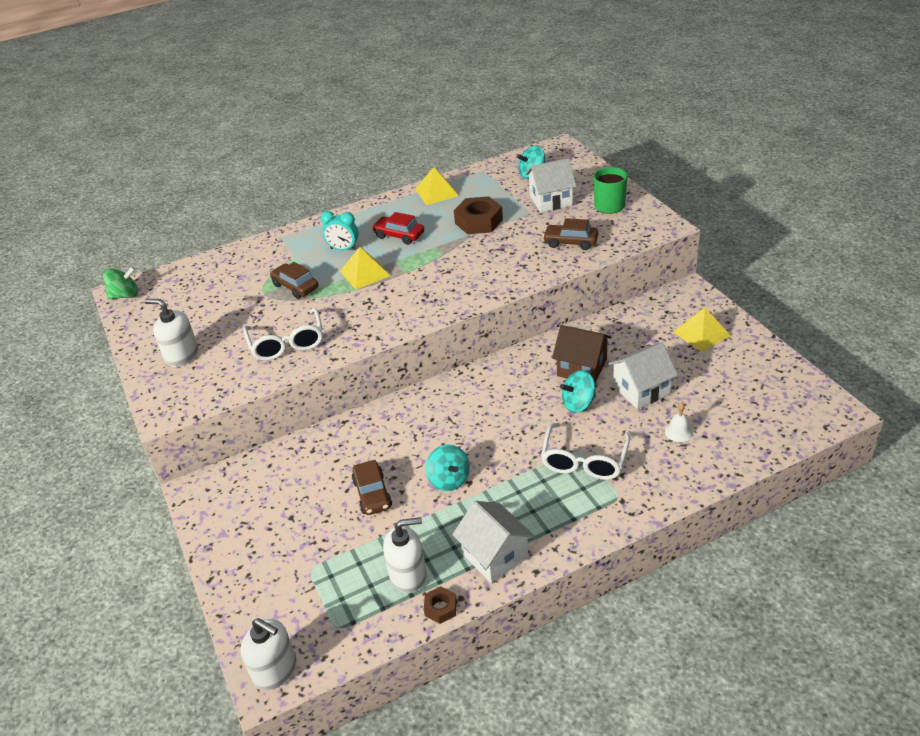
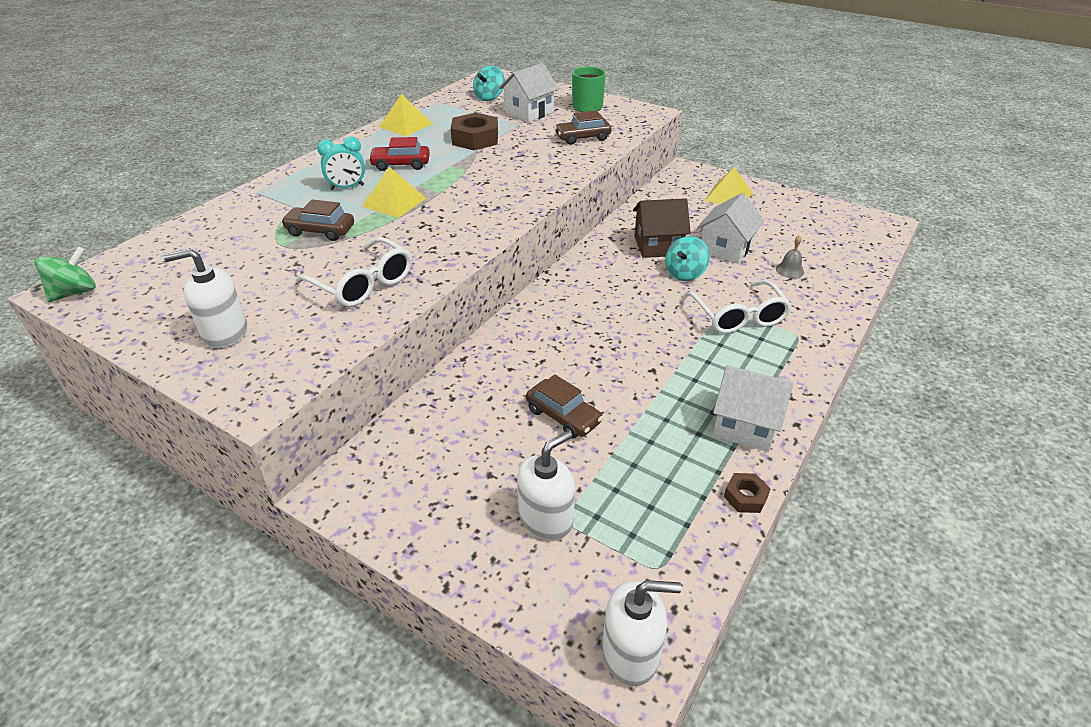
camera: 35 degrees left, 0 degrees up
(408, 575) = (680, 479): white soap dispenser -> white soap dispenser (546, 518)
(449, 480) = (631, 375): turquoise spinning top -> none
(678, 432) = (789, 270): white bell -> grey bell

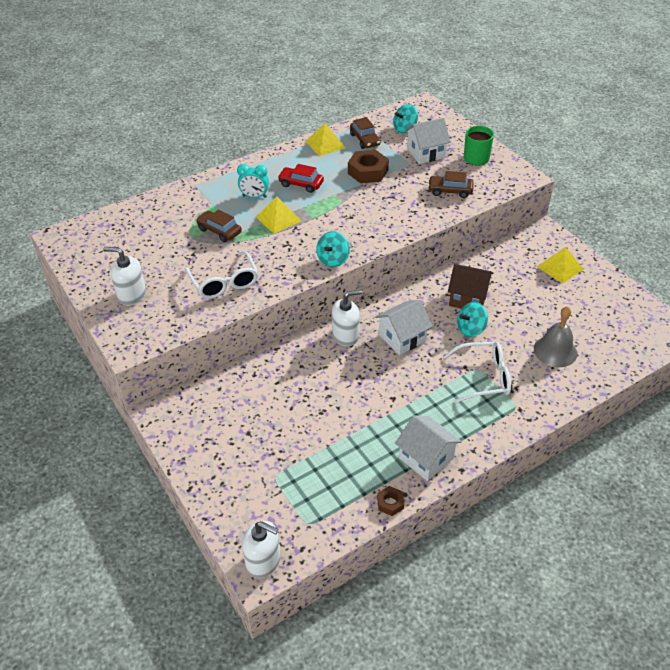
camera: 25 degrees right, 5 degrees up
(75, 292) = (64, 240): green spinning top -> none
(496, 226) = (333, 260): none -> turquoise spinning top
(546, 518) = (264, 471): white soap dispenser -> white soap dispenser (345, 335)
(563, 416) = (314, 410): brown car -> brown car (365, 140)
(726, 248) = (519, 316): white house -> white house (402, 338)
(738, 317) = (484, 377): white glasses -> white glasses turned 105 degrees counterclockwise
(789, 270) = (555, 351): grey bell -> grey bell, size x1.90

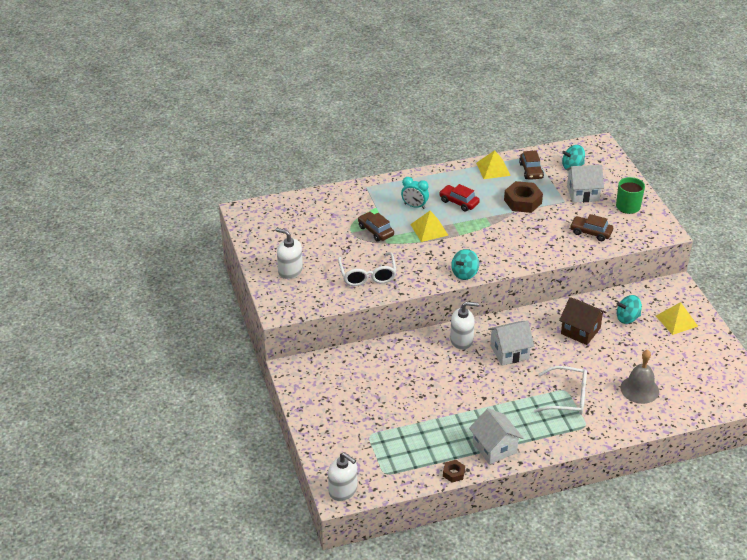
camera: 15 degrees right, 5 degrees down
(470, 329) = (572, 357): turquoise spinning top -> turquoise spinning top (627, 318)

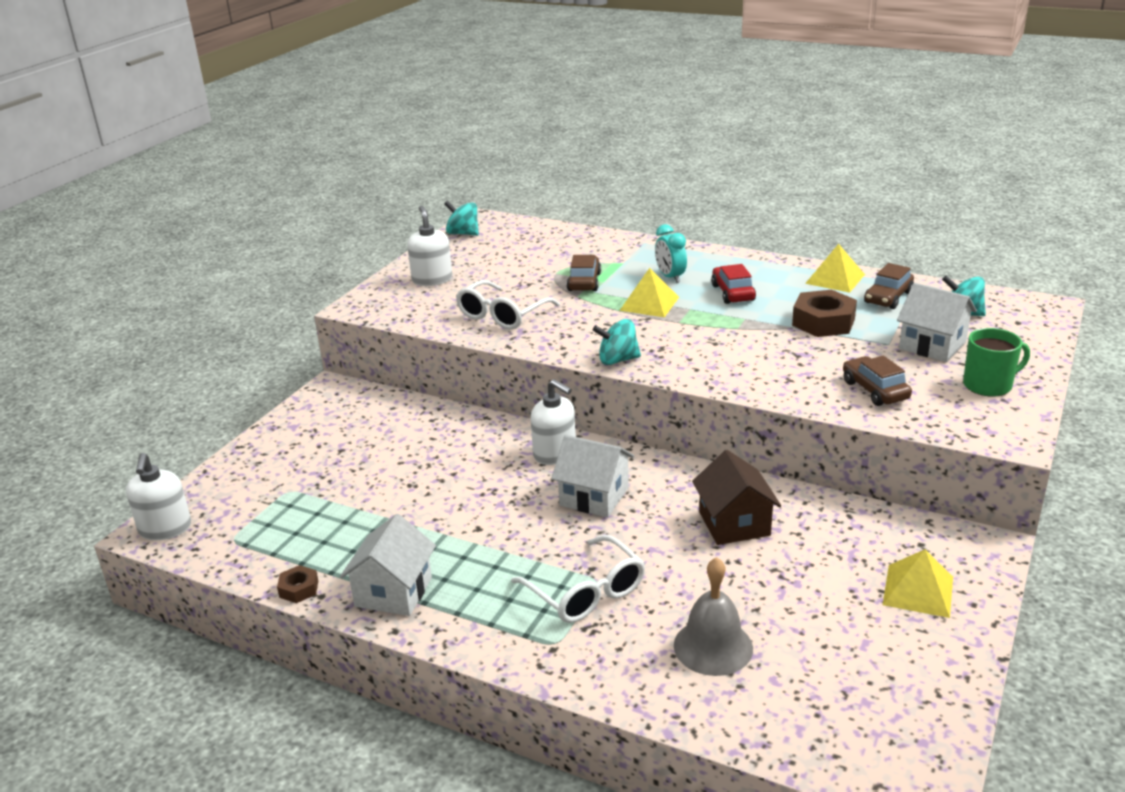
camera: 45 degrees right, 10 degrees down
(627, 318) = (834, 545): turquoise spinning top -> turquoise spinning top (463, 233)

